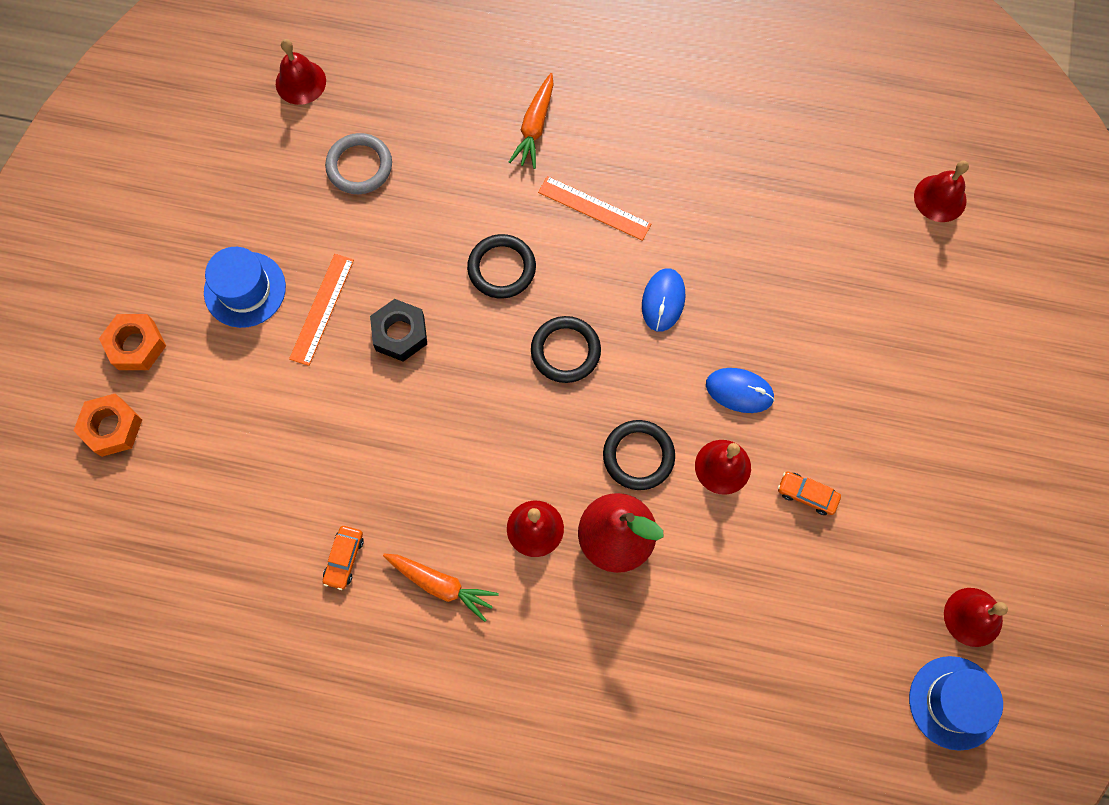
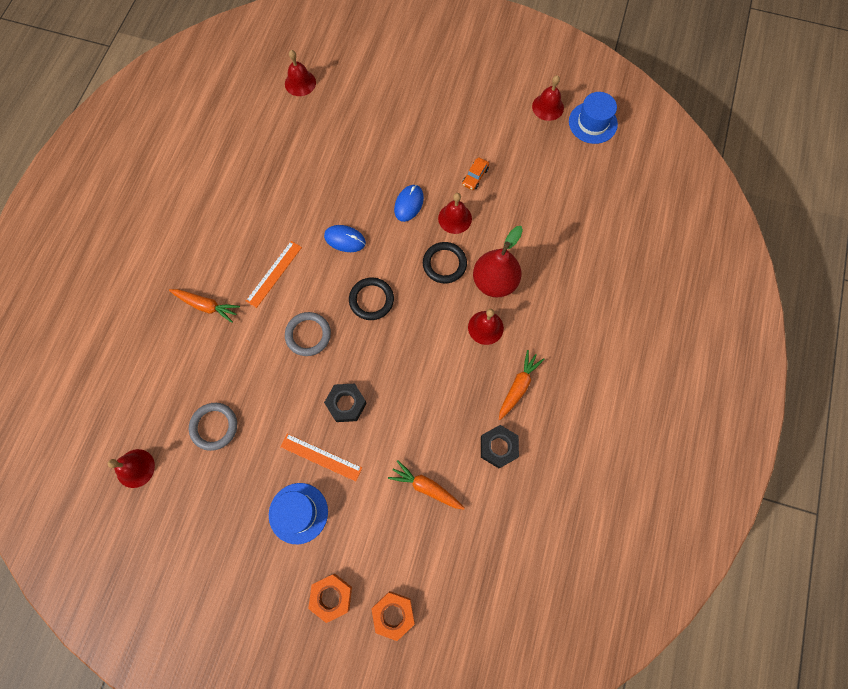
camera: 85 degrees left, 0 degrees up
(283, 457) = (426, 487): none -> orange carrot
(344, 559) = (498, 447): orange car -> black nut
(501, 268) = (308, 335): black ring -> grey ring

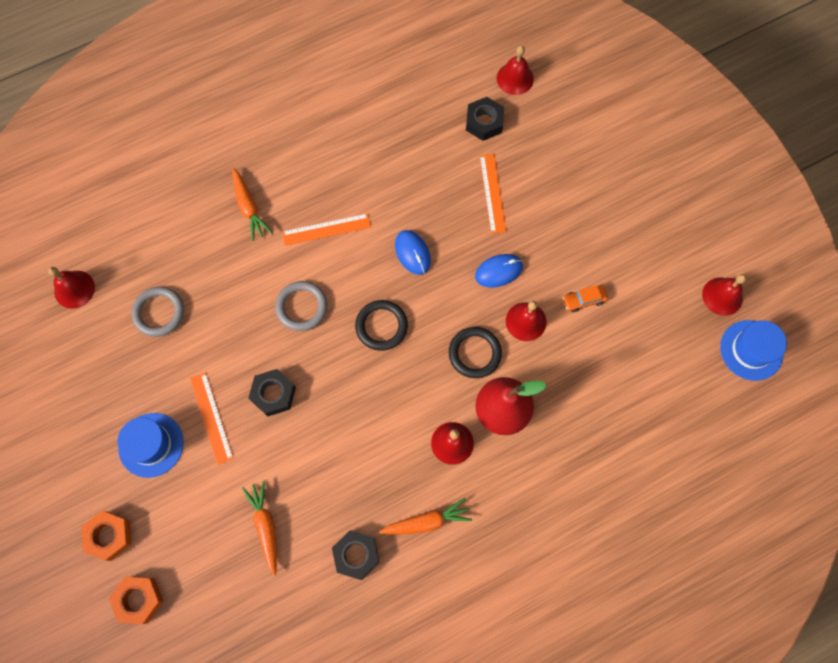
camera: 45 degrees right, 0 degrees up
(308, 124) = (484, 122): none -> black nut
(357, 162) = (492, 193): none -> orange ruler

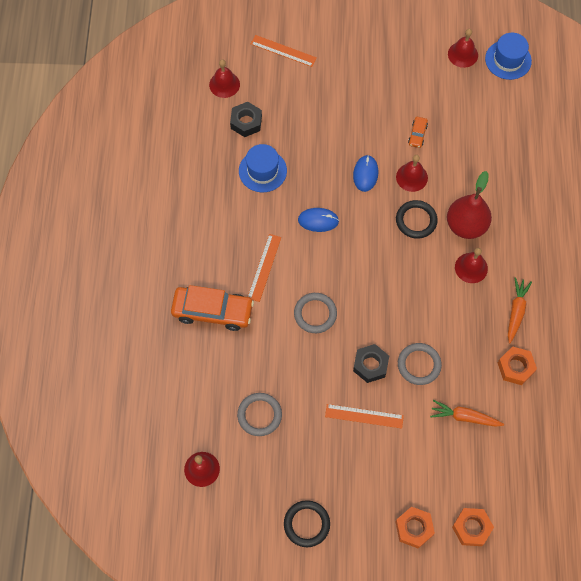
camera: 60 degrees left, 5 degrees down
(151, 445) = (361, 468): blue hat -> blue hat (262, 171)
(249, 207) = (212, 311): orange carrot -> orange car
(301, 445) = (419, 365): none -> grey ring
(356, 555) = (515, 367): black nut -> orange nut
(381, 326) = (361, 269): black ring -> black ring (306, 524)
(492, 193) = (304, 146): orange ruler -> orange ruler (283, 51)

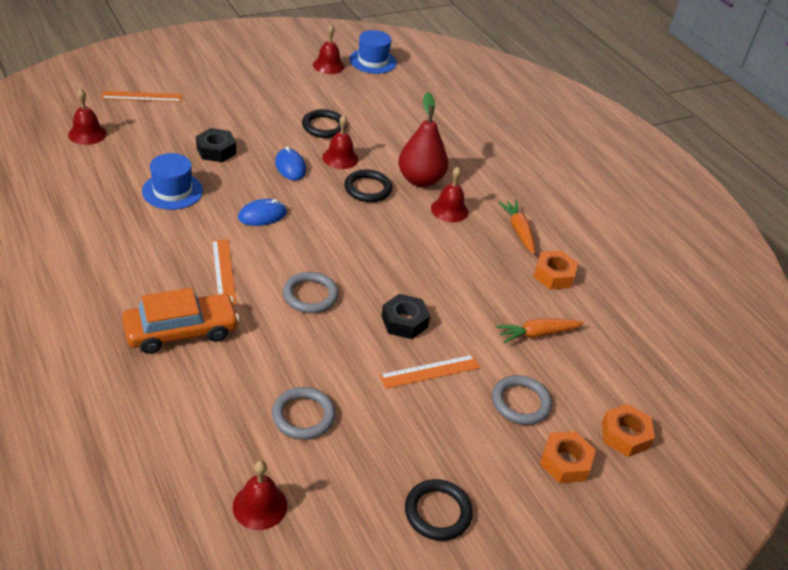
camera: 35 degrees left, 25 degrees down
(246, 122) = (130, 157): black nut -> black nut (216, 150)
(417, 134) = (324, 126): orange car -> black ring
(419, 365) = (456, 304): grey ring -> grey ring (520, 402)

